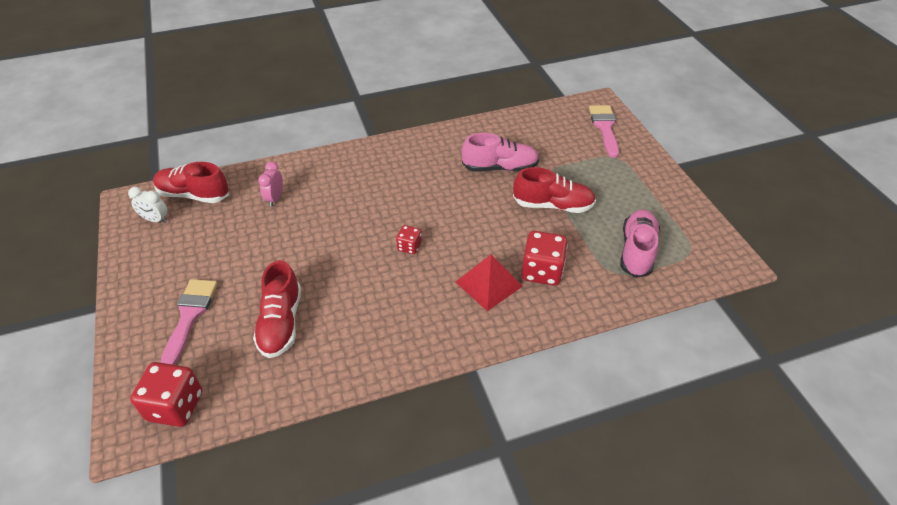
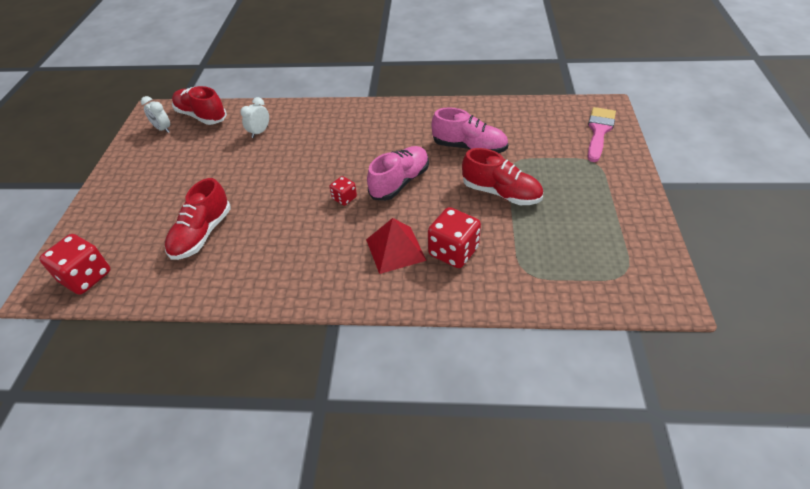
camera: 25 degrees right, 0 degrees up
(190, 316) = (140, 209): pink brush -> none
(275, 198) = (259, 132): pink clock -> white clock
(636, 251) = (563, 258): pink shoe -> pink shoe (400, 182)

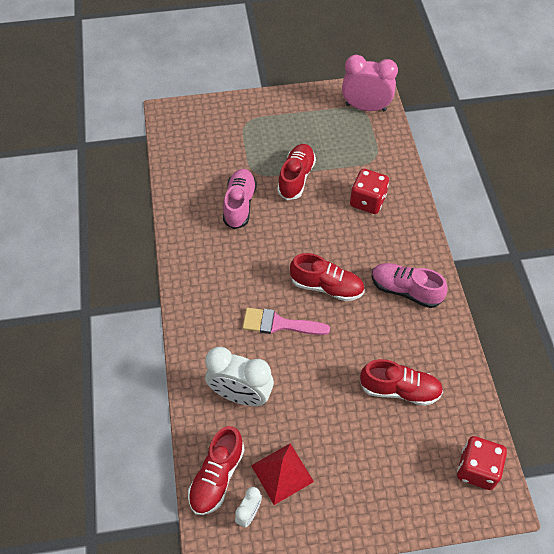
camera: 105 degrees left, 10 degrees up
(259, 132) = (240, 395): white clock -> white clock, size x2.00
(344, 198) = (326, 286): red dice -> red shoe
(395, 249) = (376, 237): red pyramid -> red pyramid (282, 473)
(400, 182) = (297, 249): pink shoe -> pink shoe (405, 290)
(599, 131) = (204, 118): pink brush -> pink brush (279, 324)
(629, 280) = (365, 107): none -> pink clock

